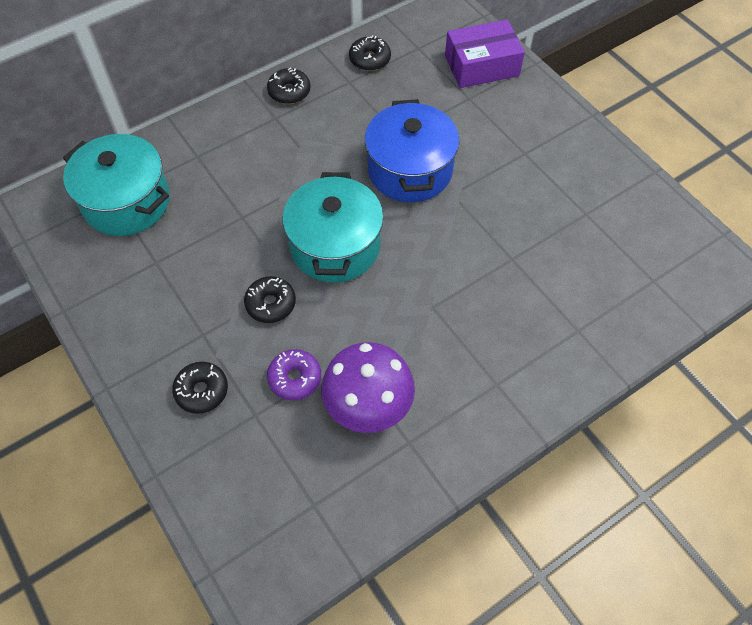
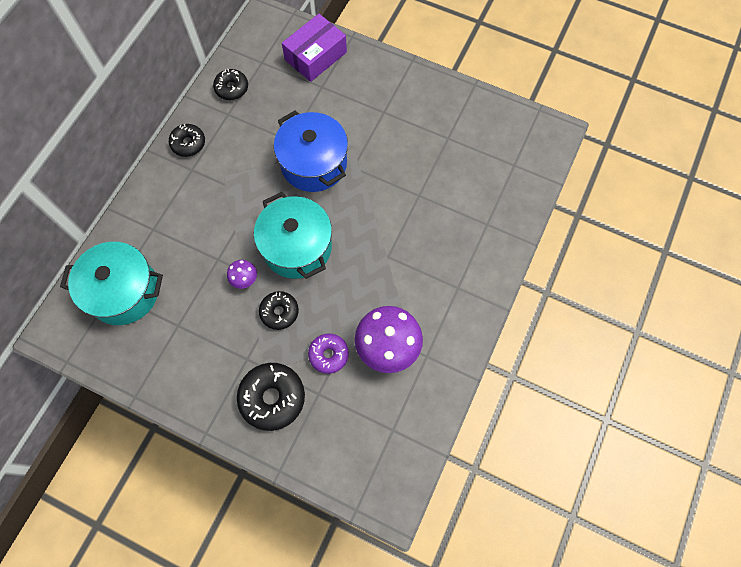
camera: 30 degrees left, 10 degrees up
(202, 391) = (272, 398): black donut -> black donut, size x1.62
(256, 251) = (244, 279): none -> purple mushroom

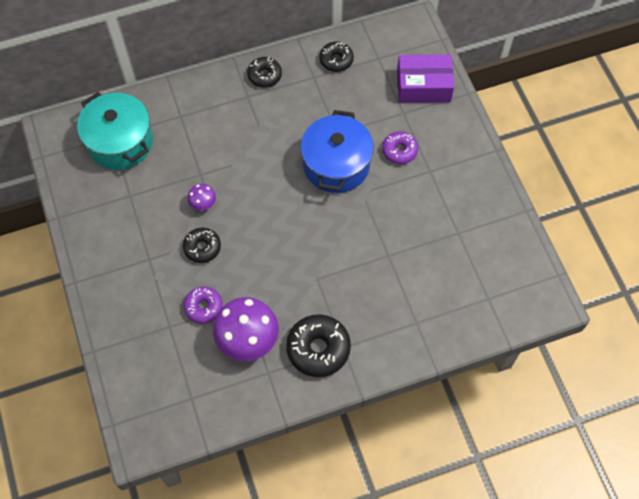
camera: 45 degrees right, 5 degrees down
(272, 398) = (138, 300): black donut -> black donut (318, 349)
(297, 247) = (261, 214): turquoise pot -> none
(348, 115) = (399, 151): none -> purple donut

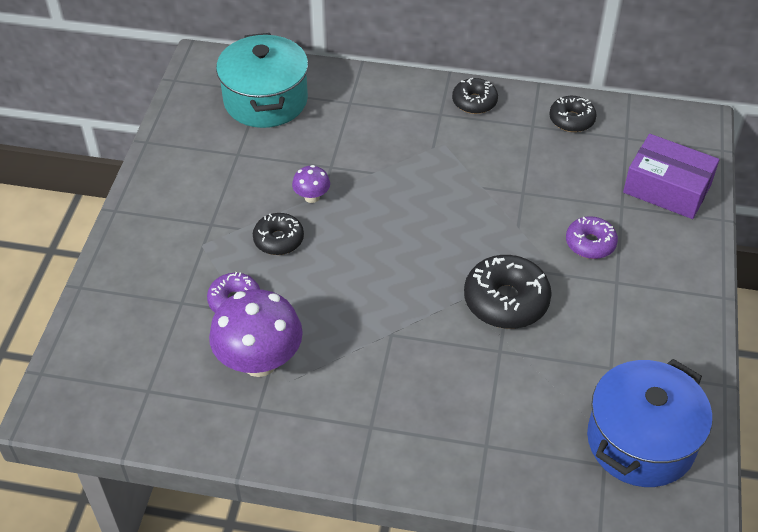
camera: 30 degrees right, 15 degrees down
(318, 349) = (338, 413): black donut -> black donut (506, 301)
(336, 165) = (499, 225): blue pot -> blue pot (640, 441)

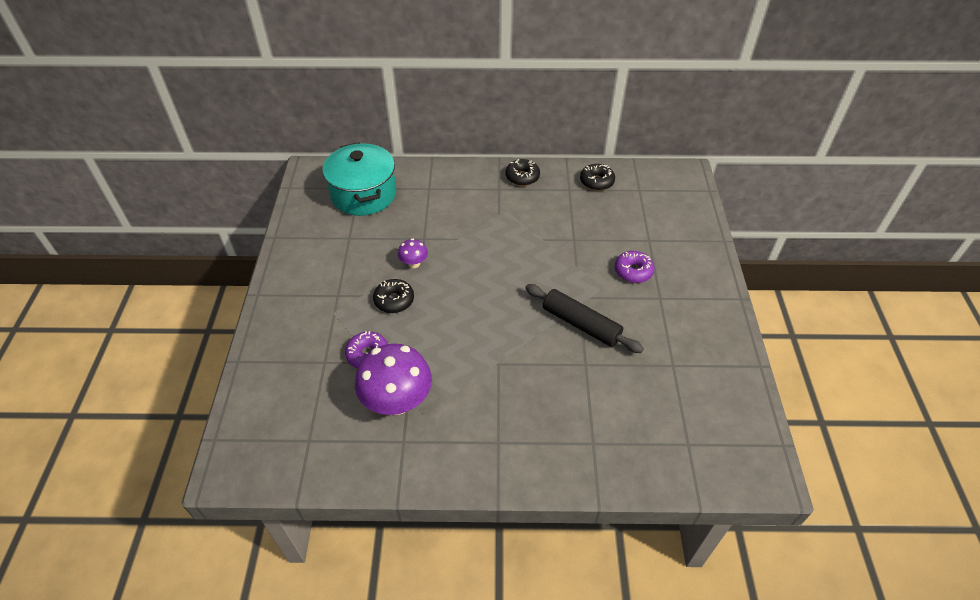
camera: 10 degrees left, 0 degrees up
(506, 301) = (581, 324): black donut -> black rolling pin
(640, 441) = (710, 420): blue pot -> none
(667, 188) = (678, 223): purple box -> none

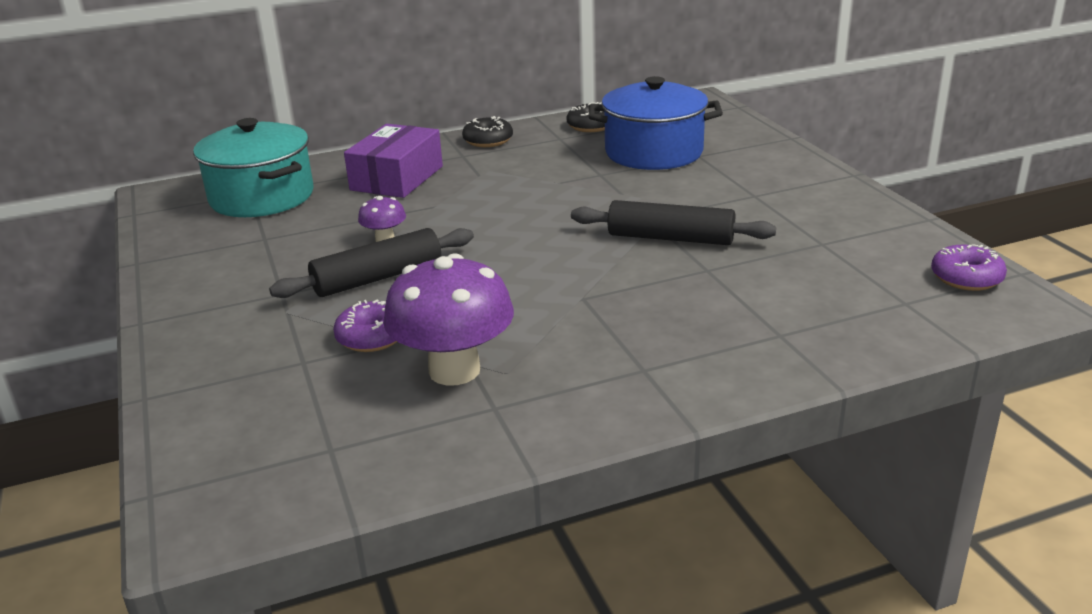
camera: 20 degrees left, 20 degrees down
(394, 300) = (378, 278): black donut -> black rolling pin
(448, 201) = (397, 178): none -> purple box
(621, 227) = (654, 152): none -> blue pot
(633, 271) = (701, 182): purple donut -> purple donut (966, 278)

